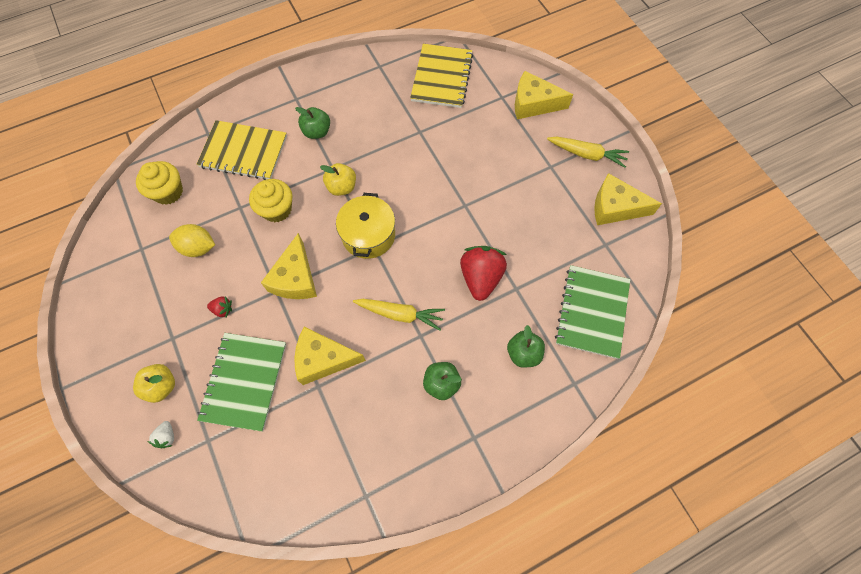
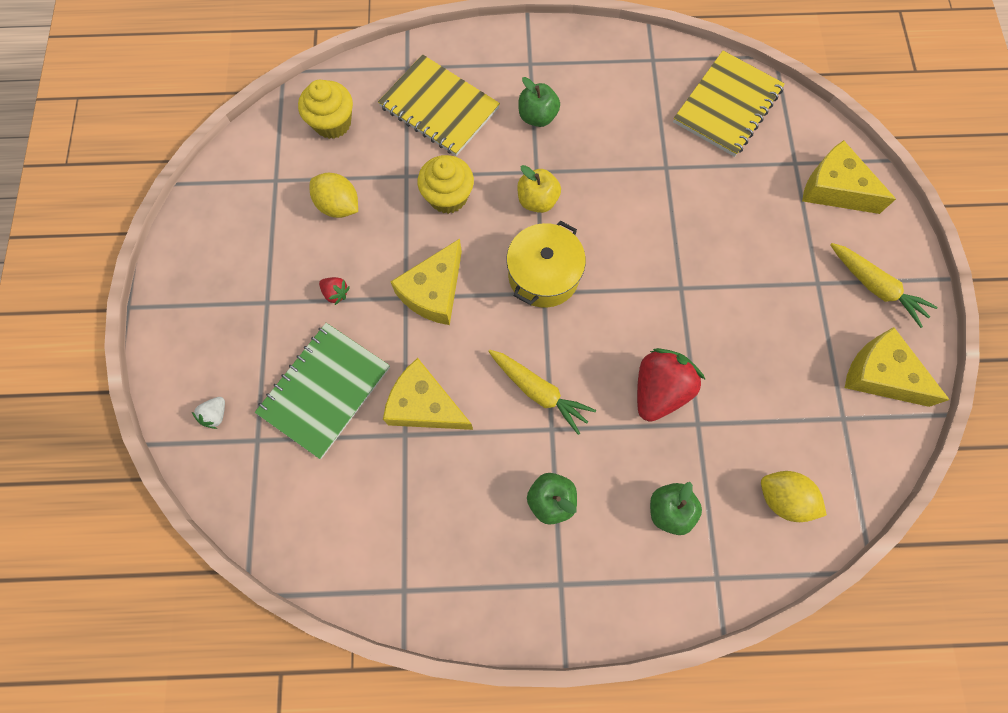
camera: 25 degrees right, 5 degrees up
(161, 386) = (233, 353): yellow apple -> none
(592, 312) = (783, 498): green notebook -> yellow lemon

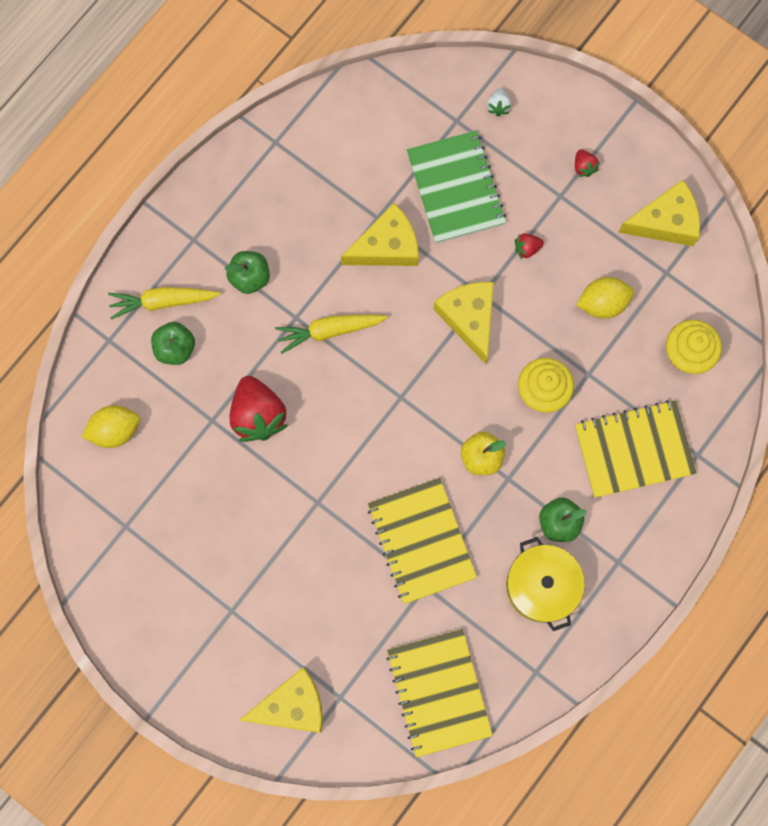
camera: 130 degrees right, 5 degrees up
(216, 415) = (498, 106): white strawberry -> white strawberry turned 150 degrees counterclockwise
(225, 303) = (584, 167): none -> red strawberry
(543, 275) = (414, 409): yellow pot -> yellow pot (541, 586)
(638, 194) = (421, 541): none -> yellow notebook
(875, 287) = (190, 651): yellow carrot -> yellow carrot (163, 302)
(880, 375) = (129, 585): yellow cheese -> yellow cheese (665, 222)

